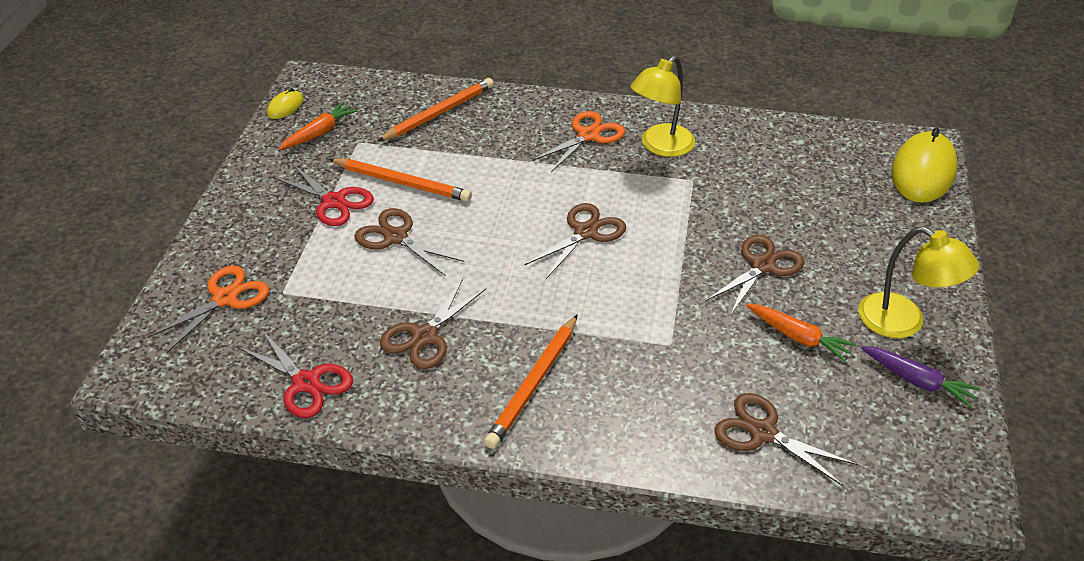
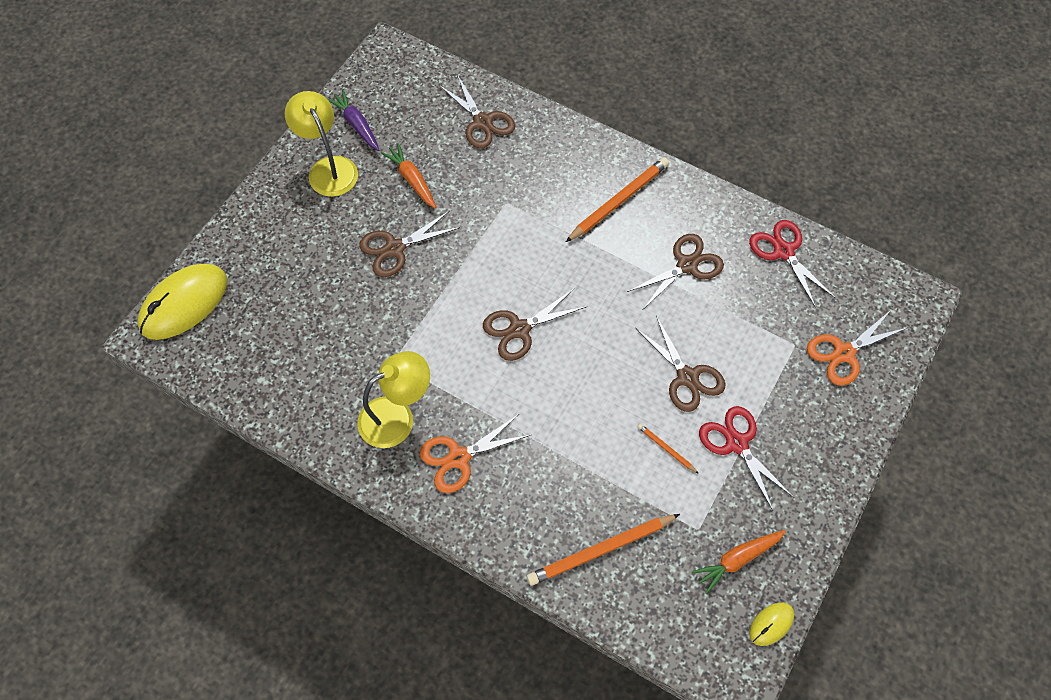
camera: 160 degrees left, 20 degrees up
(402, 183) = (666, 449): orange pencil -> orange pencil, size x0.48

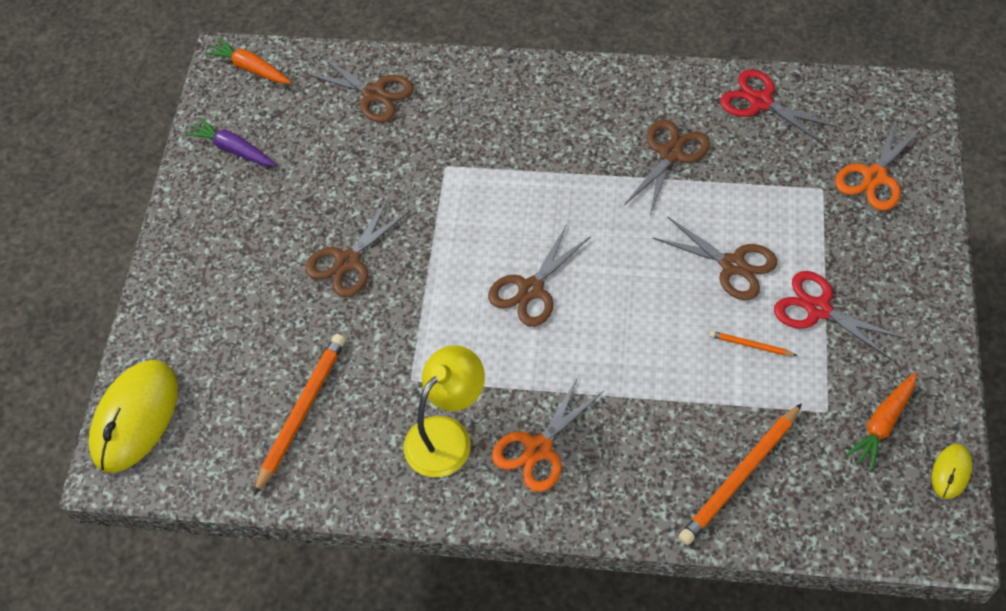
camera: 20 degrees left, 5 degrees down
(328, 168) = (226, 207): yellow lamp -> none
(412, 180) = (328, 183): orange carrot -> orange carrot (251, 68)
(618, 201) = (565, 118): orange pencil -> orange pencil (301, 412)

